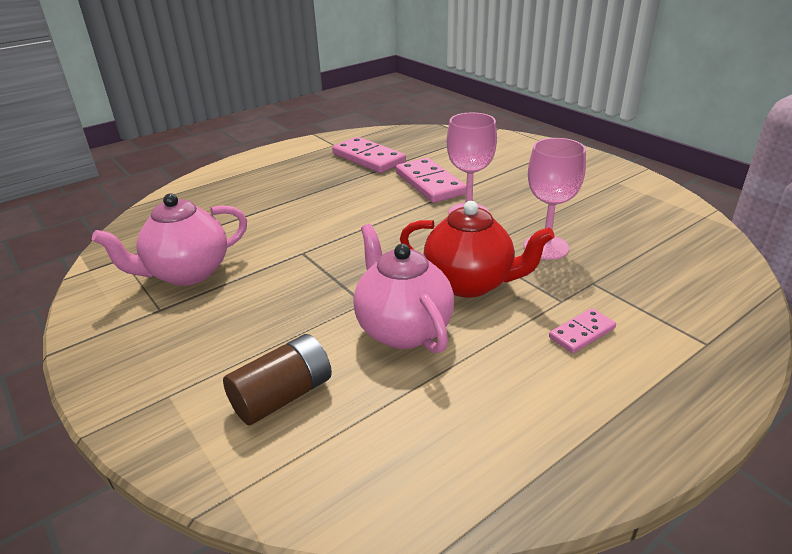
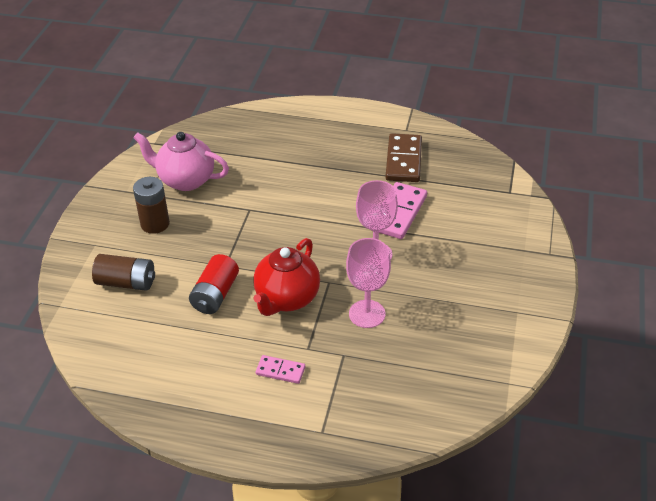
camera: 50 degrees right, 10 degrees up
(217, 325) = (155, 224): none -> brown battery
(368, 158) = (404, 160): pink domino -> brown domino
(403, 329) = (215, 295): pink teapot -> red battery
(470, 283) = (286, 299): red teapot -> red teapot turned 45 degrees clockwise

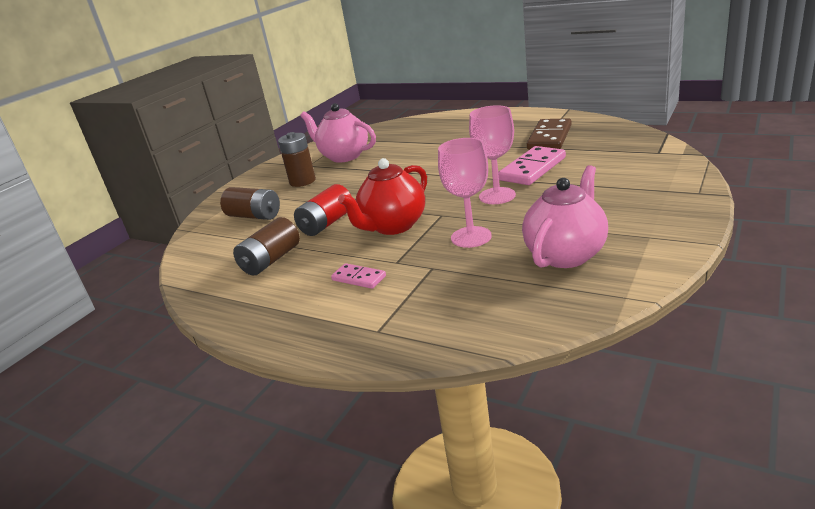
camera: 20 degrees right, 15 degrees down
(180, 350) = (271, 260): none -> brown battery
(454, 335) = (566, 254): none -> pink teapot

